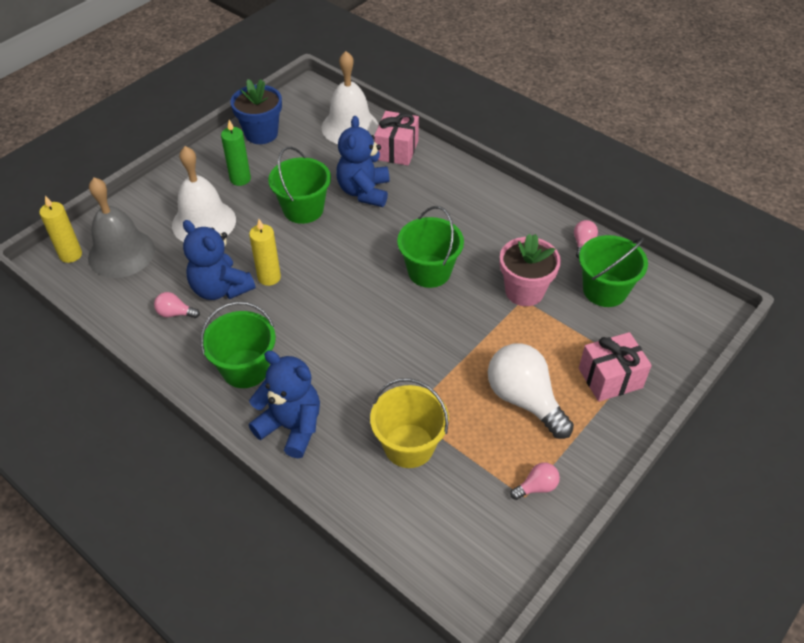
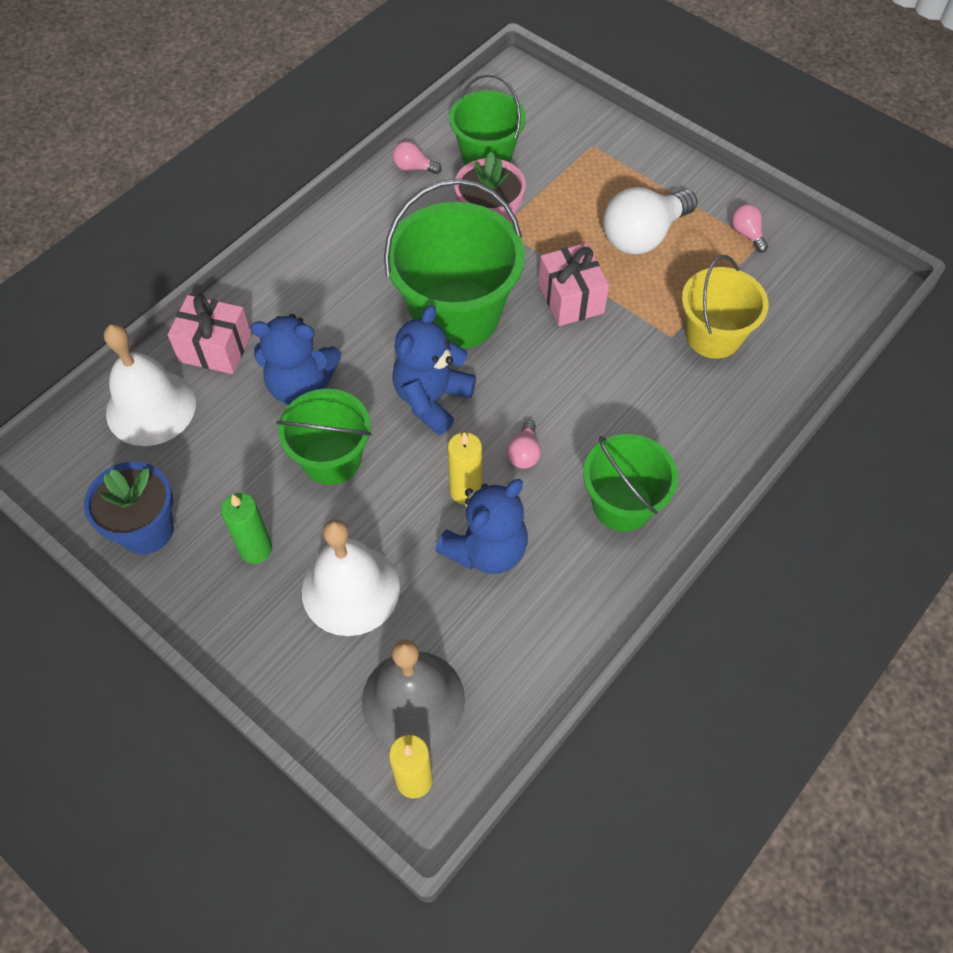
camera: 90 degrees left, 10 degrees up
(175, 313) = (533, 602): pink light bulb -> pink light bulb (524, 453)
(291, 427) = (703, 448): blue teddy bear -> blue teddy bear (432, 399)
(429, 271) = (456, 314): green bucket -> green bucket, size x1.60
(610, 378) = (608, 165): pink gift -> pink gift (571, 298)

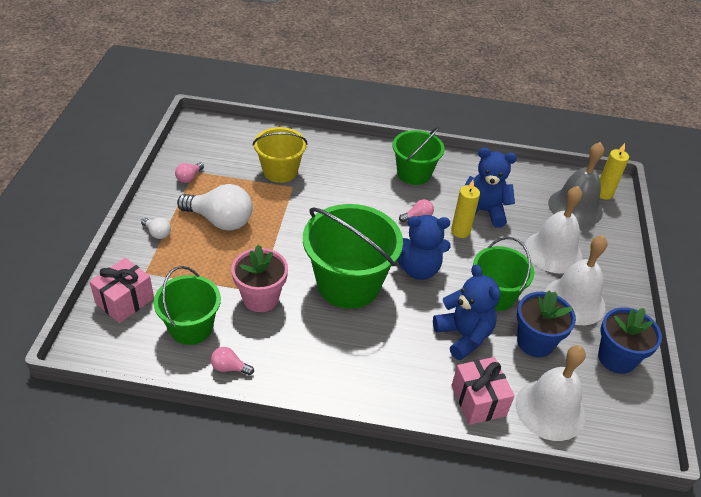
camera: 125 degrees left, 15 degrees down
(236, 455) = (535, 342): none -> blue flower pot
(256, 549) = (574, 301): green candle -> white bell
(413, 167) = (229, 368): pink light bulb -> pink light bulb turned 120 degrees clockwise
(571, 298) = (296, 236): pink gift -> pink gift (125, 301)
(652, 173) = (157, 233): none -> white light bulb

